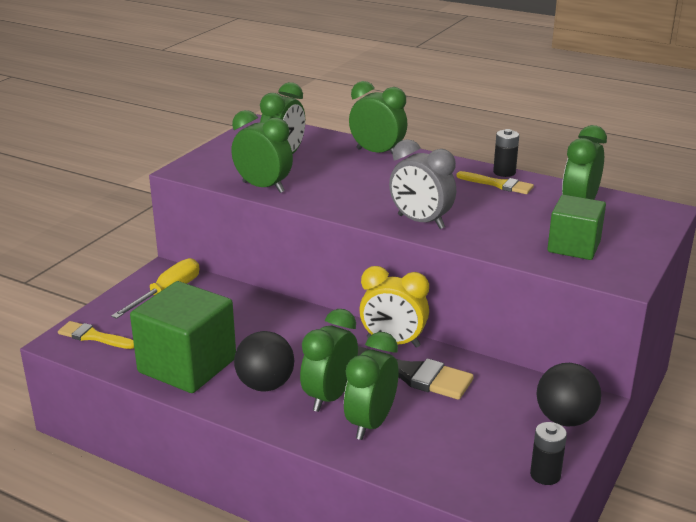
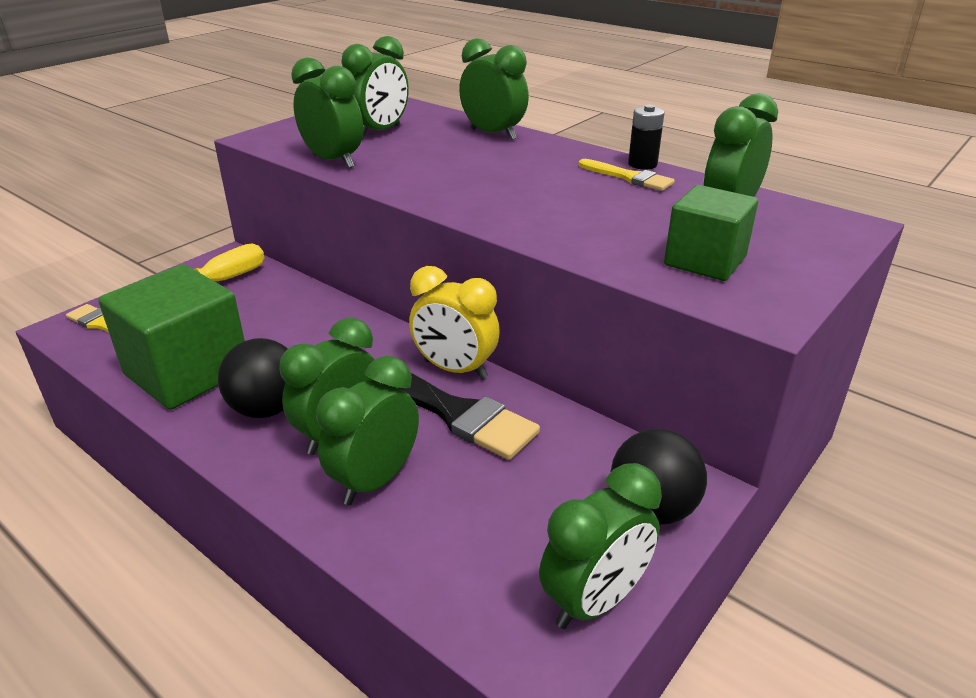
camera: 10 degrees right, 5 degrees up
(421, 222) = (505, 213): grey clock -> none
(545, 475) = (594, 600): black battery -> green clock

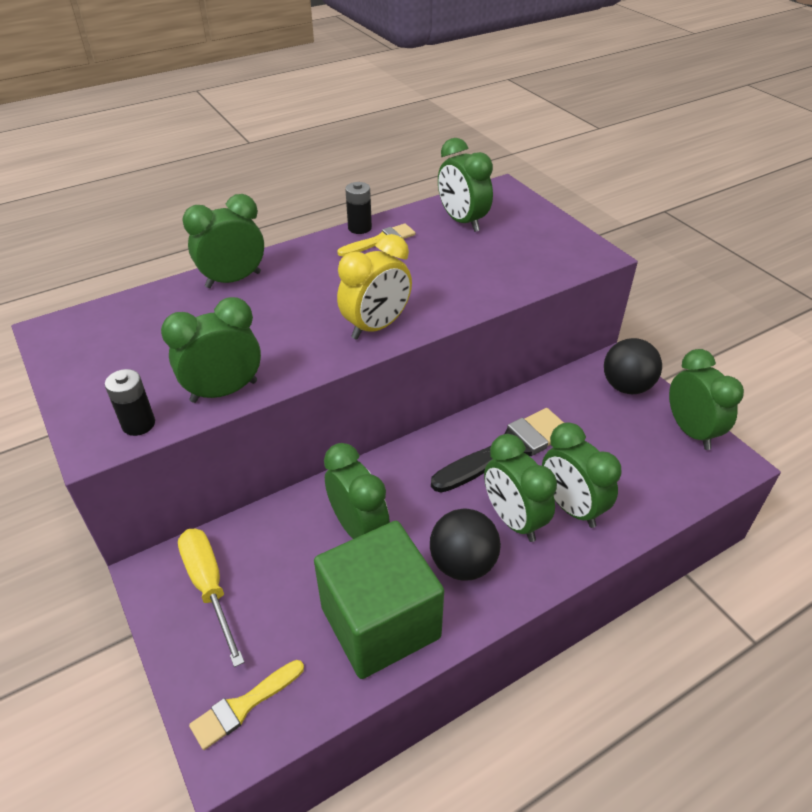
camera: 70 degrees left, 10 degrees up
(281, 144) = (138, 424): none -> black battery
(379, 132) = (163, 347): green clock -> green clock (358, 529)
(455, 369) = (454, 436): yellow clock -> yellow clock (376, 327)
(705, 261) = (527, 253): green cube -> none

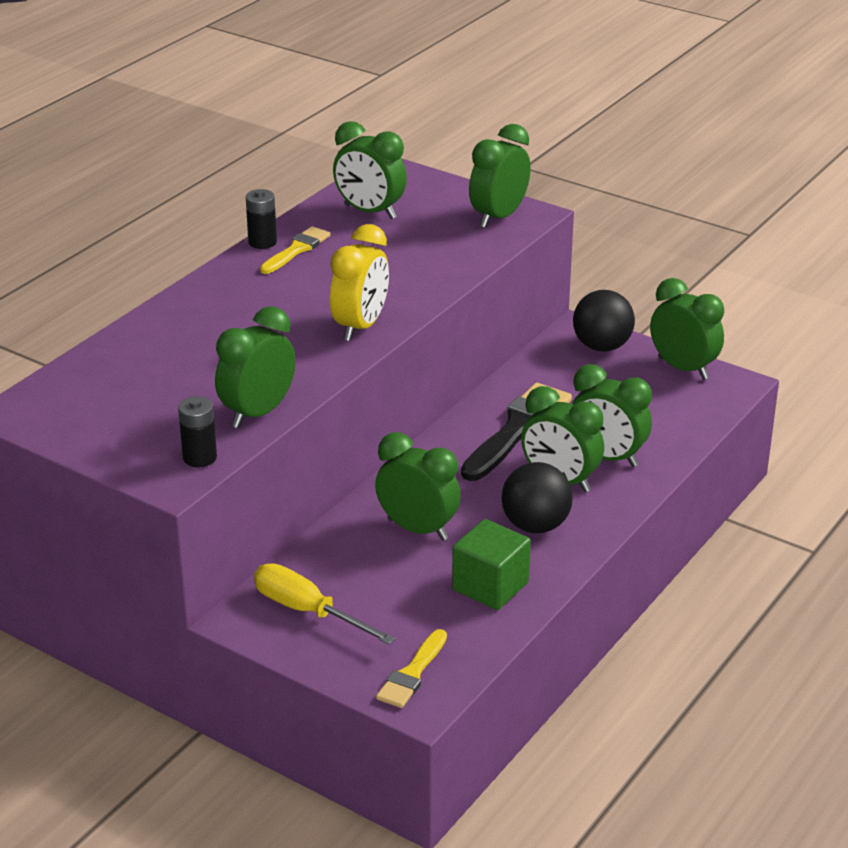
camera: 25 degrees left, 10 degrees down
(233, 280) = (169, 322): green clock -> green clock (498, 217)
(380, 622) = (490, 586): green cube -> green cube, size x0.62

